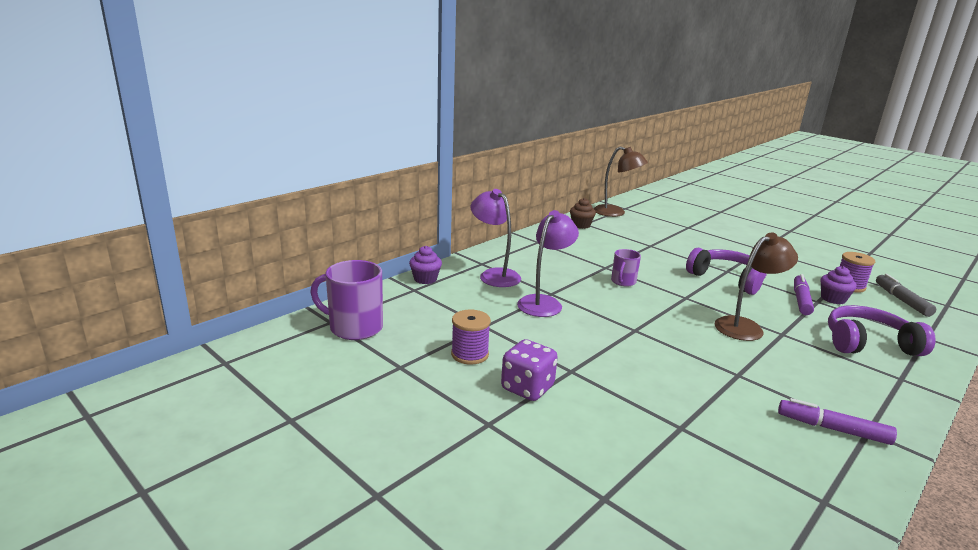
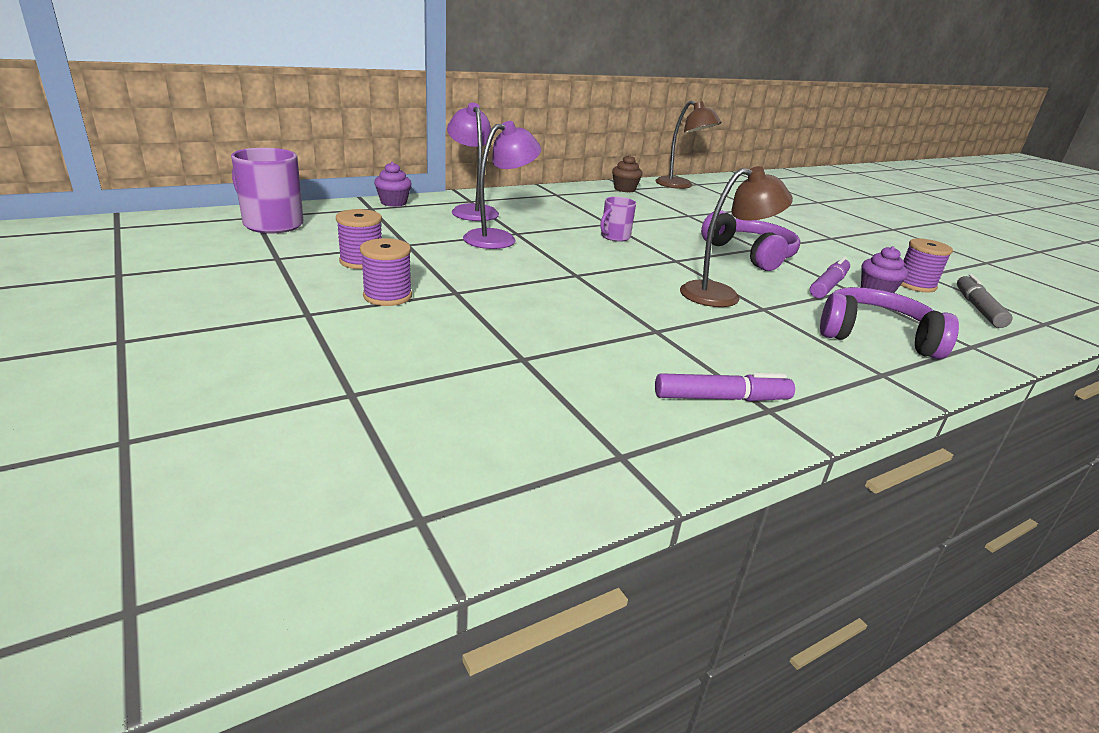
camera: 15 degrees right, 5 degrees up
(527, 388) = (387, 296): purple dice -> purple spool
(833, 429) = (721, 398): purple marker -> purple marker turned 135 degrees clockwise

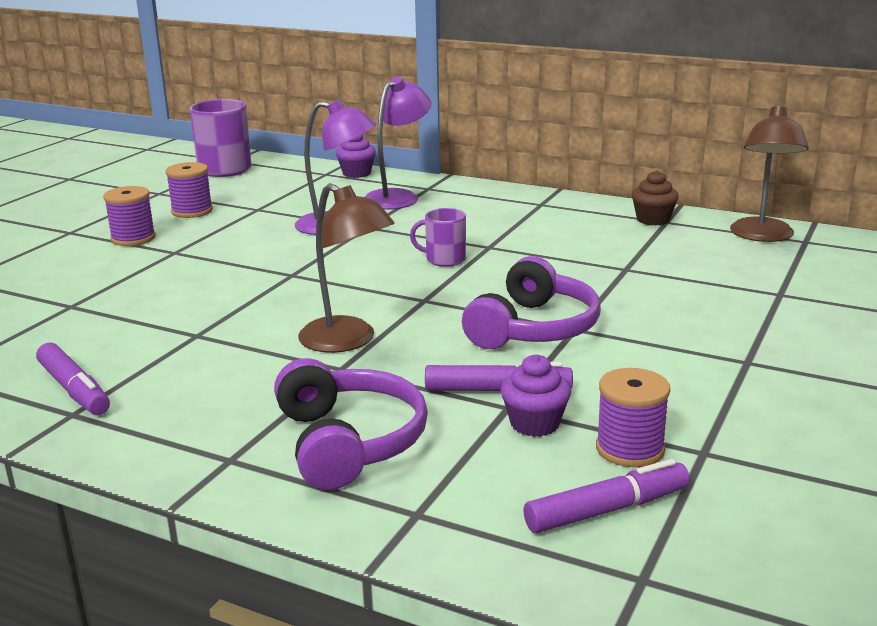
camera: 60 degrees right, 5 degrees down
(978, 308) = (606, 510): grey marker -> purple marker

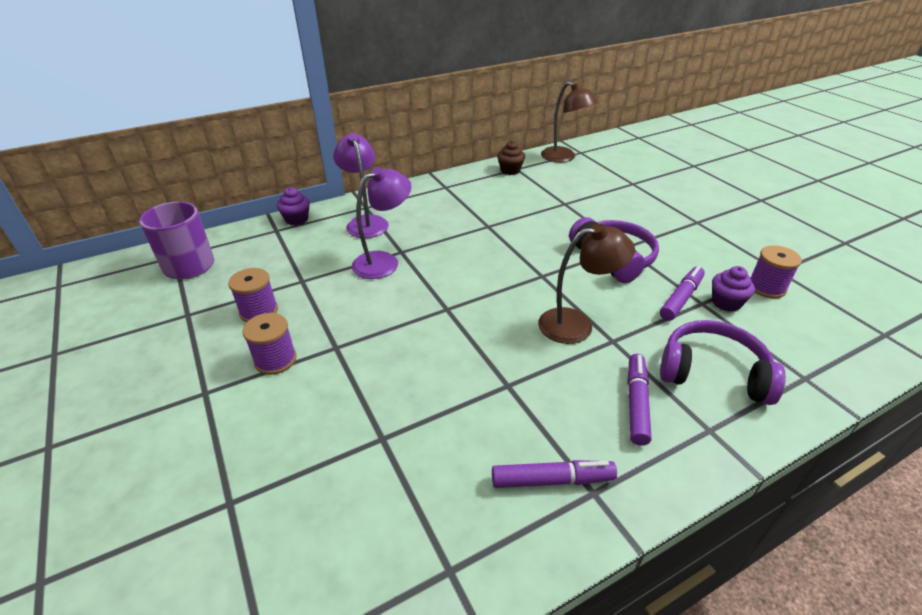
camera: 55 degrees left, 15 degrees up
(444, 259) = (490, 246): purple mug -> none
(606, 510) = (822, 318): purple marker -> purple marker (636, 403)

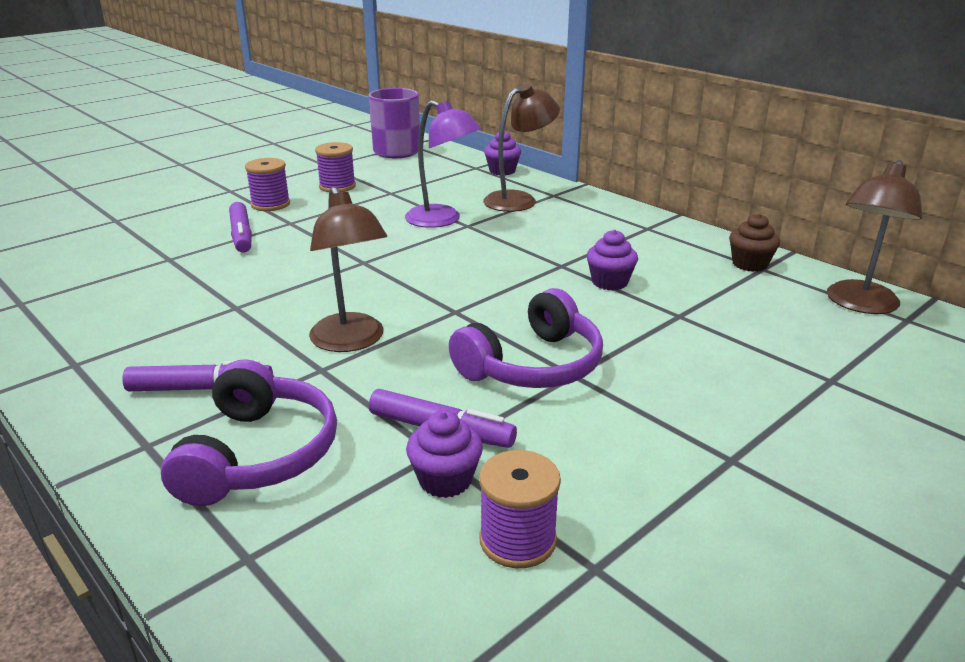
camera: 75 degrees right, 10 degrees down
(365, 222) = (519, 200): purple lamp -> brown lamp
(518, 215) = (609, 282): none -> purple cupcake
(551, 480) = (97, 340): purple marker -> purple marker (242, 235)

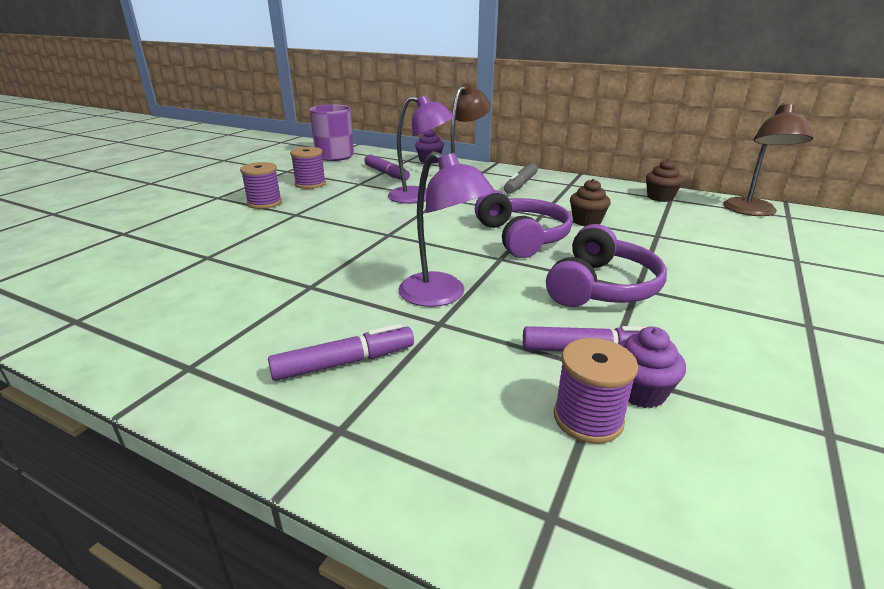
camera: 20 degrees left, 0 degrees up
(242, 235) = (260, 229): purple marker -> purple marker (386, 173)
(259, 454) = (460, 410): purple headphones -> purple headphones (522, 237)
(351, 341) = (442, 295): brown lamp -> purple lamp
(517, 540) = (750, 427): purple spool -> purple spool (588, 418)
(581, 220) = (520, 184): none -> grey marker
(609, 282) = (586, 221): purple cupcake -> brown cupcake

